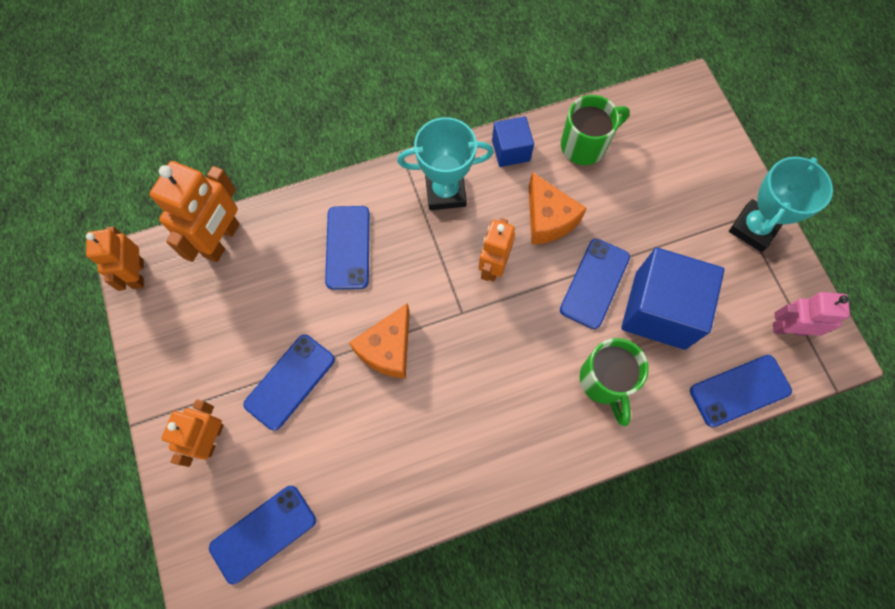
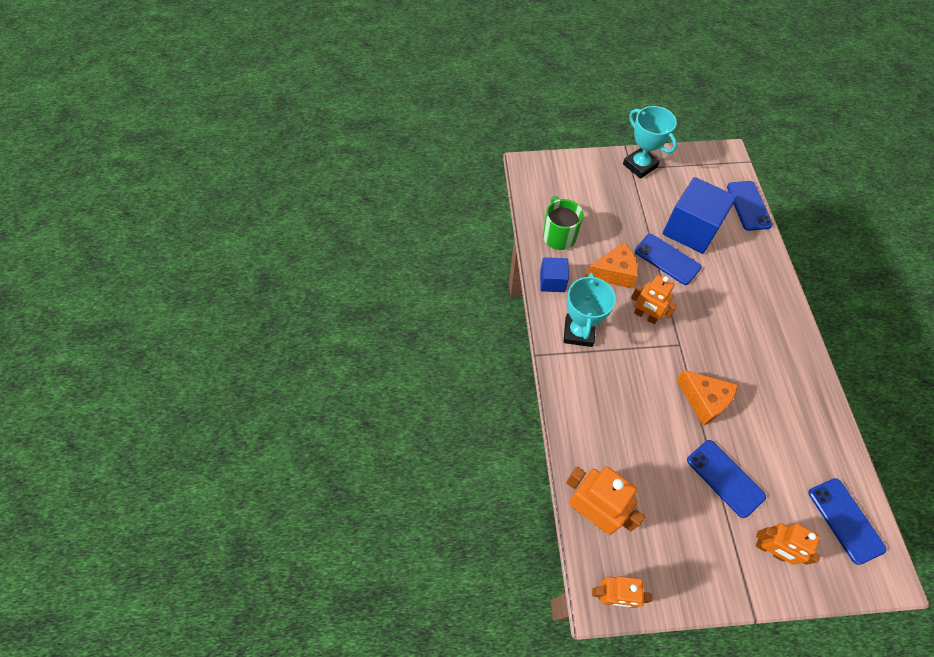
camera: 75 degrees left, 10 degrees down
(348, 247) = (614, 411): blue phone -> none
(605, 381) = (738, 273): green mug -> none
(788, 328) = (710, 170): pink robot -> none

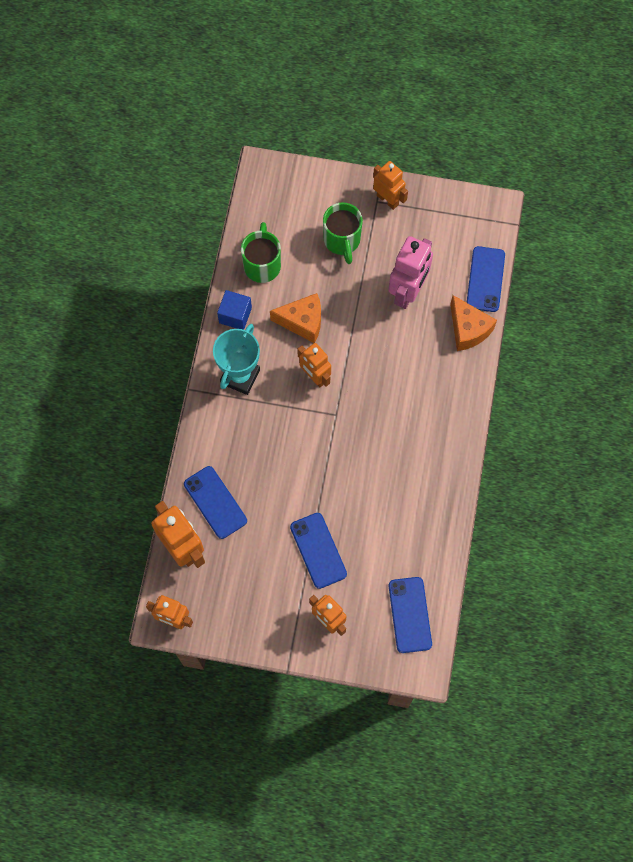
camera: 15 degrees right, 10 degrees up
(617, 203) = (342, 241): none -> green mug
(639, 165) = (387, 200): turquoise trophy -> orange robot
(667, 259) = (365, 320): blue phone -> blue phone (215, 502)
(691, 229) = (407, 292): blue cube -> pink robot
(704, 401) = (333, 476): orange cheese -> orange cheese (468, 330)

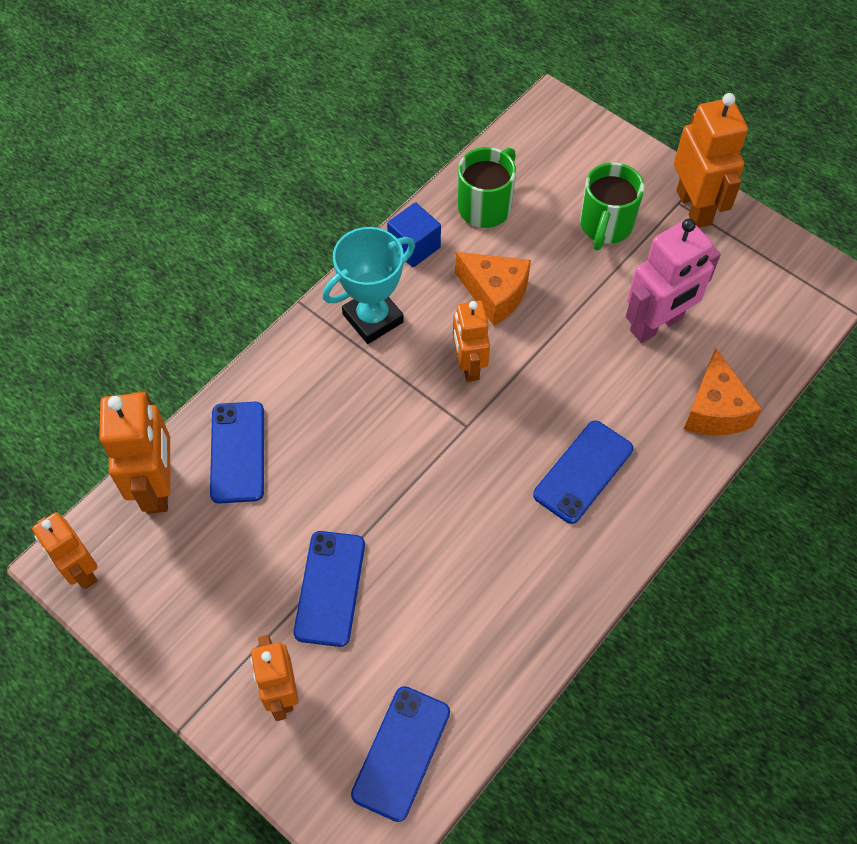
camera: 30 degrees right, 10 degrees down
(387, 200) = (694, 207): orange robot -> orange robot, size x1.51
(485, 279) = (775, 360): blue phone -> blue phone (583, 472)

